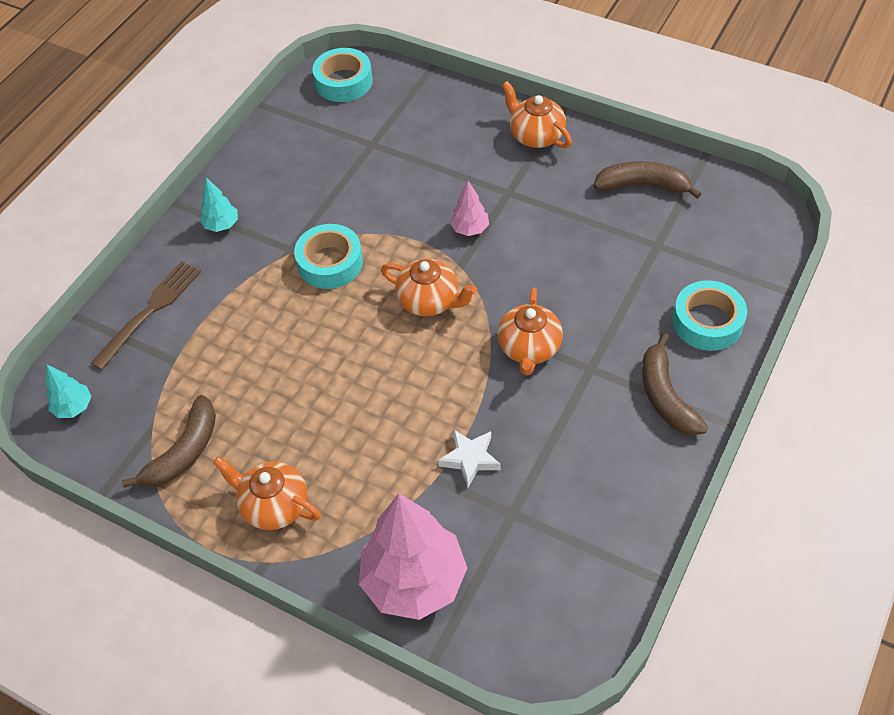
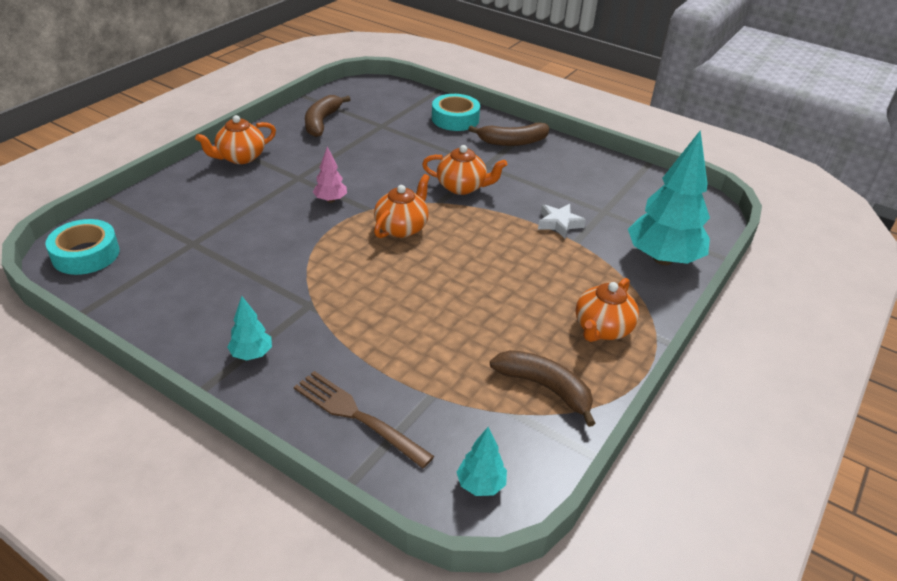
camera: 90 degrees left, 15 degrees down
(330, 263) = (337, 280): turquoise tape -> none
(414, 581) = (663, 259): pink tree -> turquoise tree

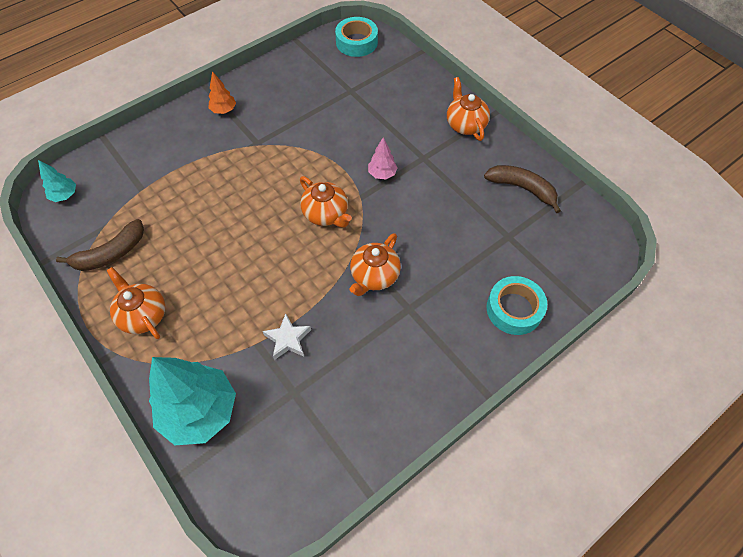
camera: 110 degrees right, 20 degrees up
(251, 354) = (224, 110): turquoise tree -> orange tree
(357, 416) = (147, 150): brown fork -> none
(512, 142) = (452, 352): brown banana -> none

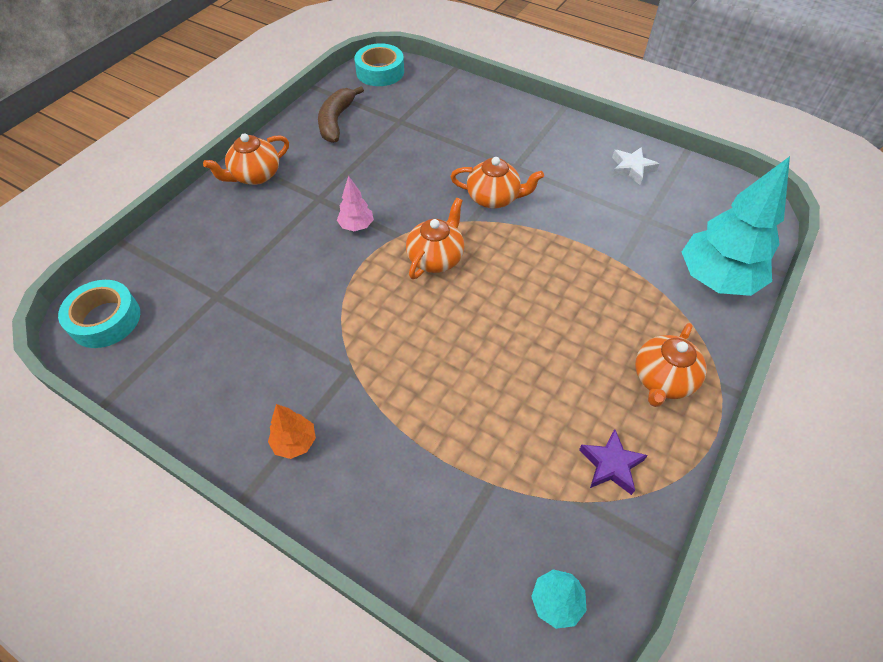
camera: 110 degrees left, 5 degrees down
(110, 253) = (611, 465): brown banana -> purple star
(288, 339) = (601, 240): white star -> white star (631, 168)
(514, 309) = (476, 106): turquoise tape -> turquoise tape (380, 72)

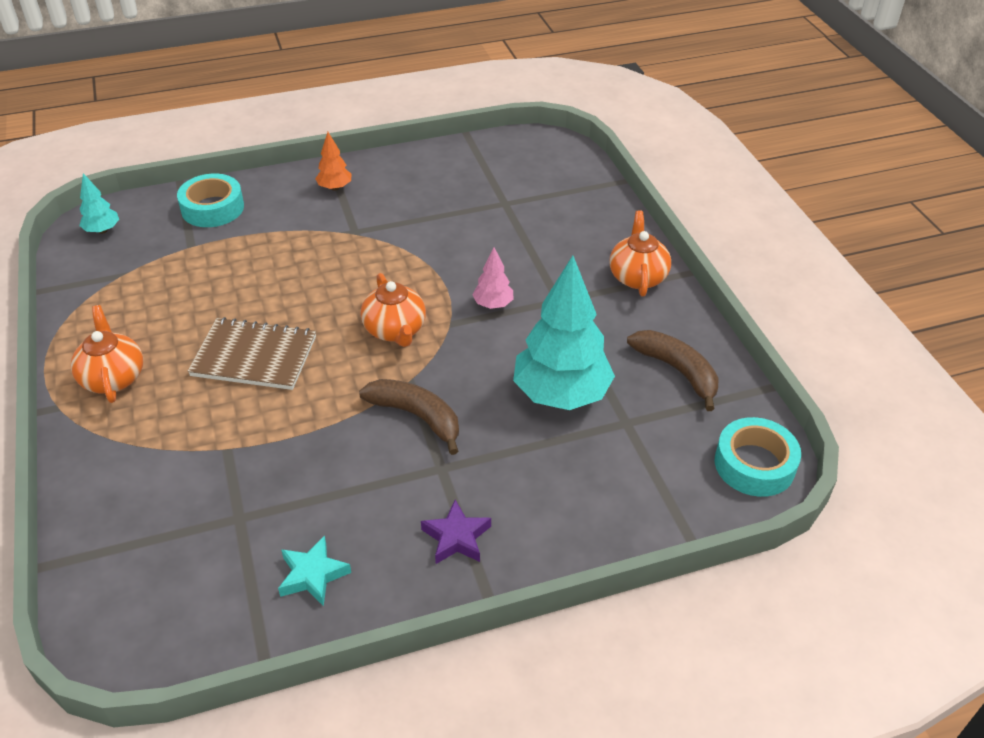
camera: 130 degrees right, 10 degrees down
(105, 319) = (542, 152): turquoise tape -> turquoise tape (212, 208)
(494, 198) = (417, 417): orange teapot -> brown banana
(546, 314) = (254, 356): none -> brown notebook
(611, 465) = (116, 303): purple star -> purple star (456, 537)
(631, 168) = (313, 575): white star -> turquoise star
(716, 279) = (115, 502): turquoise tree -> turquoise tree (561, 395)

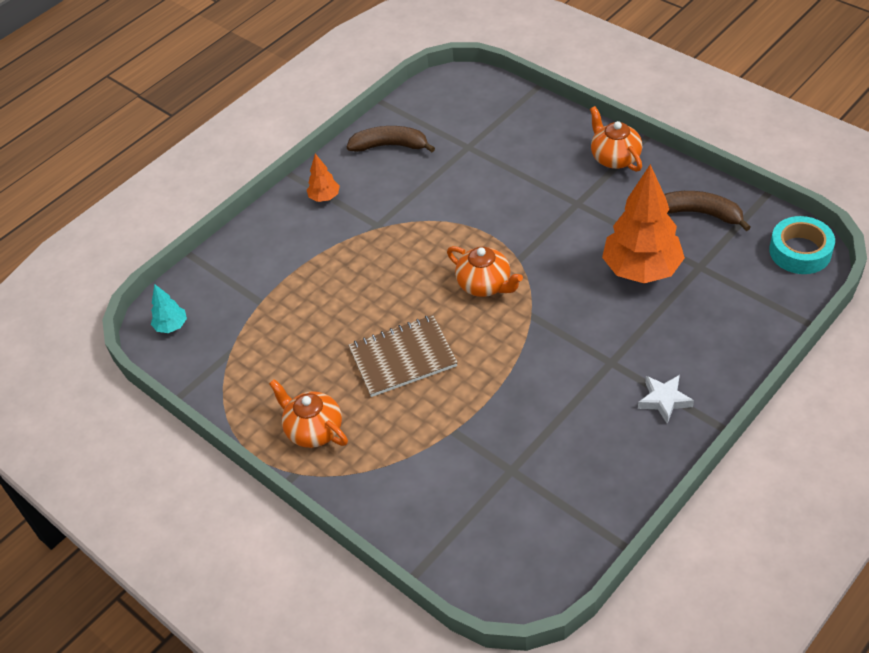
camera: 25 degrees left, 5 degrees up
(212, 208) = (243, 263): turquoise tape -> none
(313, 575) = (597, 476): turquoise star -> none
(417, 417) = (561, 337): brown banana -> brown banana (390, 146)
(456, 537) = (664, 400): purple star -> white star
(493, 304) = (535, 230): pink tree -> none
(561, 395) = (641, 270): turquoise tree -> orange tree

